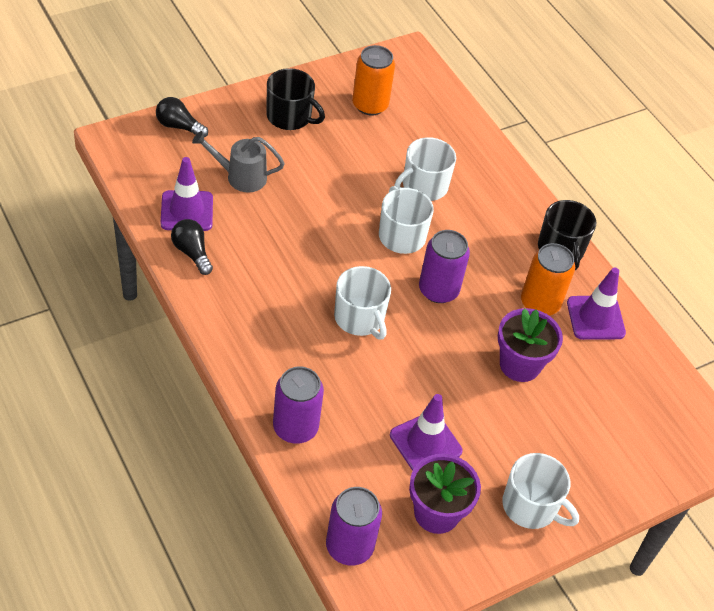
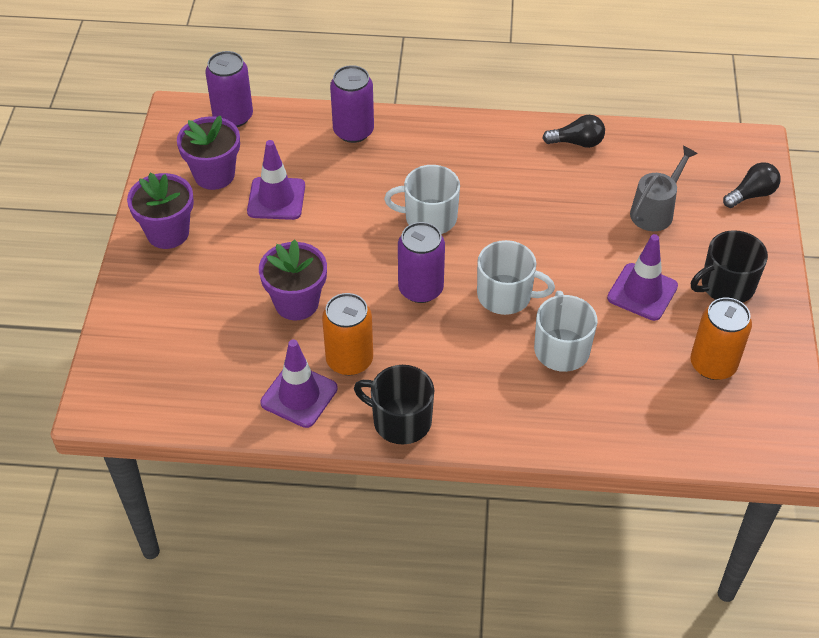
camera: 130 degrees right, 0 degrees up
(187, 211) = (630, 158): purple traffic cone -> purple traffic cone (642, 292)
(531, 506) = (168, 233): white mug -> purple flower pot

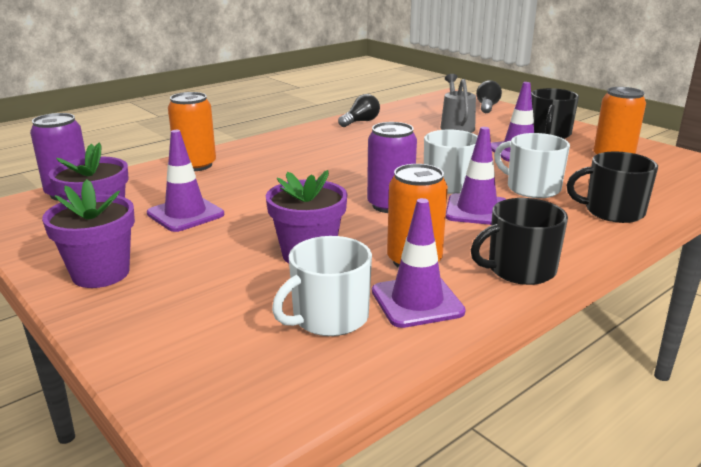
camera: 45 degrees left, 25 degrees down
(353, 131) = (196, 165): purple can -> orange can
(429, 218) = (329, 176): white mug -> white mug (329, 317)
(472, 342) = (477, 210): none -> purple traffic cone
(572, 422) = (612, 211): none -> black mug

